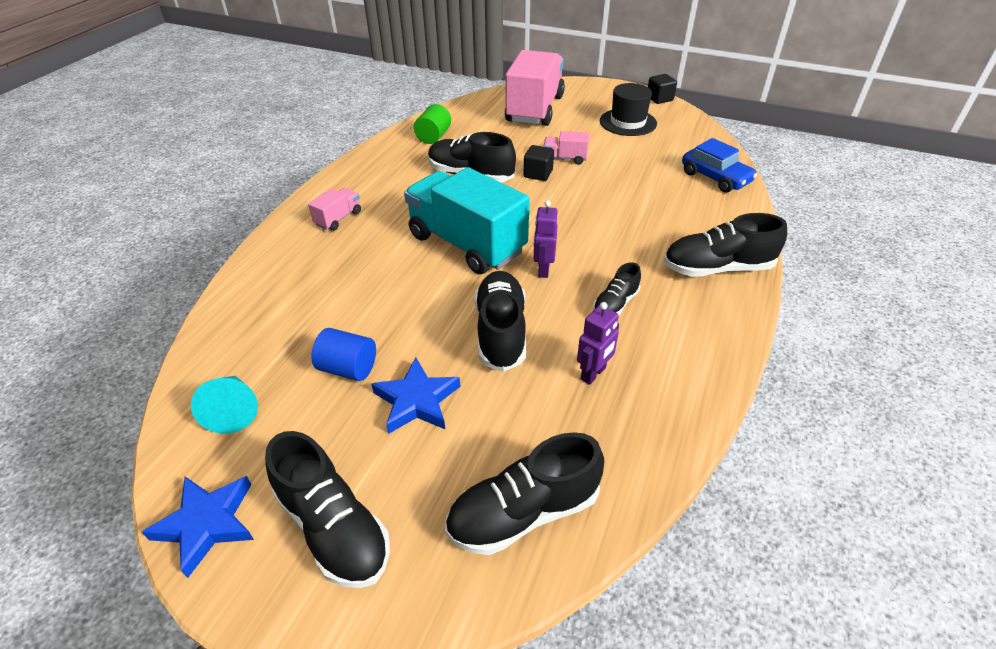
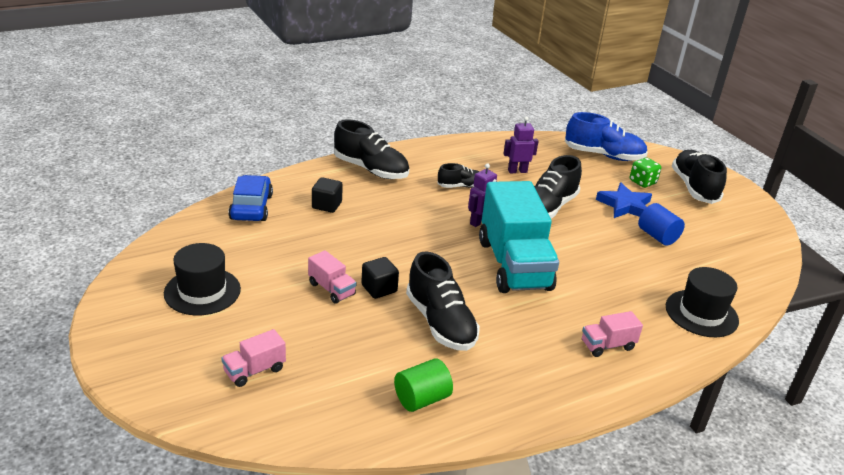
camera: 145 degrees left, 10 degrees down
(207, 523) = (757, 214): blue star -> none
(234, 411) = (738, 250): turquoise cone -> none
(264, 289) = (701, 313): none -> black hat
(421, 478) = (642, 182): none -> green dice
(523, 512) = (603, 155): black shoe -> blue shoe
(534, 109) = (254, 370): pink truck -> pink truck, size x0.43
(659, 99) = (109, 299): black cube -> black cube (327, 205)

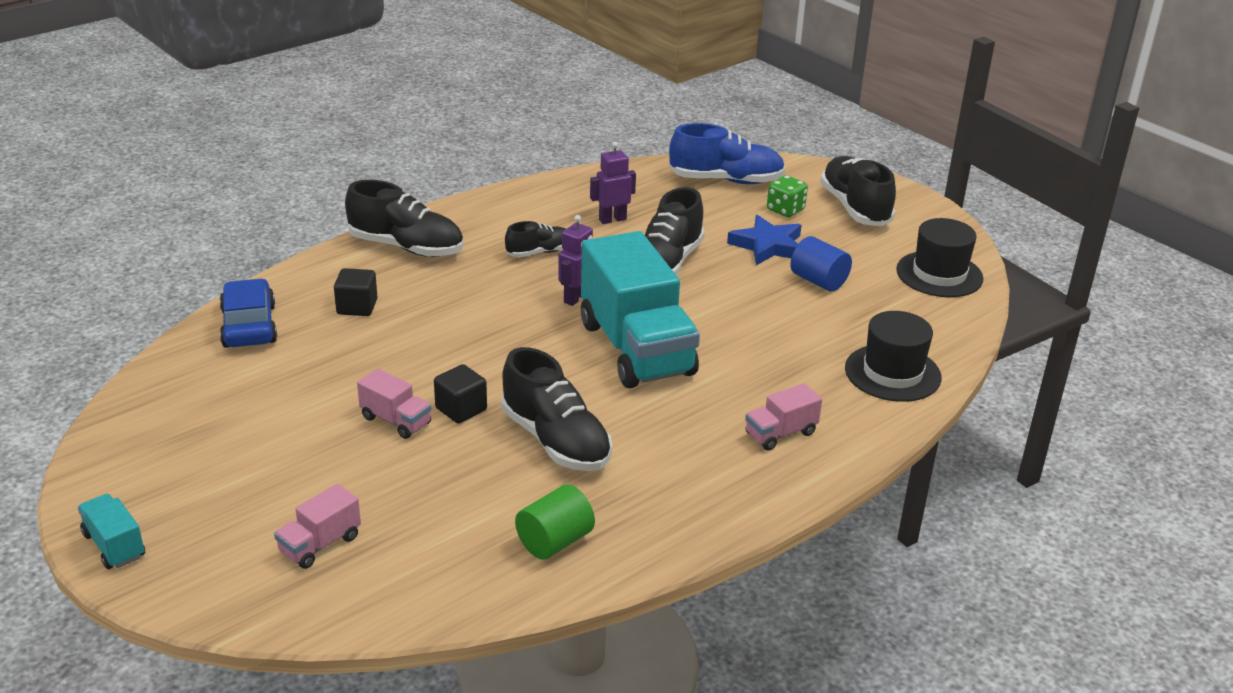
camera: 10 degrees left, 0 degrees up
(115, 346) = (114, 545): none -> turquoise truck
(202, 291) = (214, 453): black hat -> black hat (939, 274)

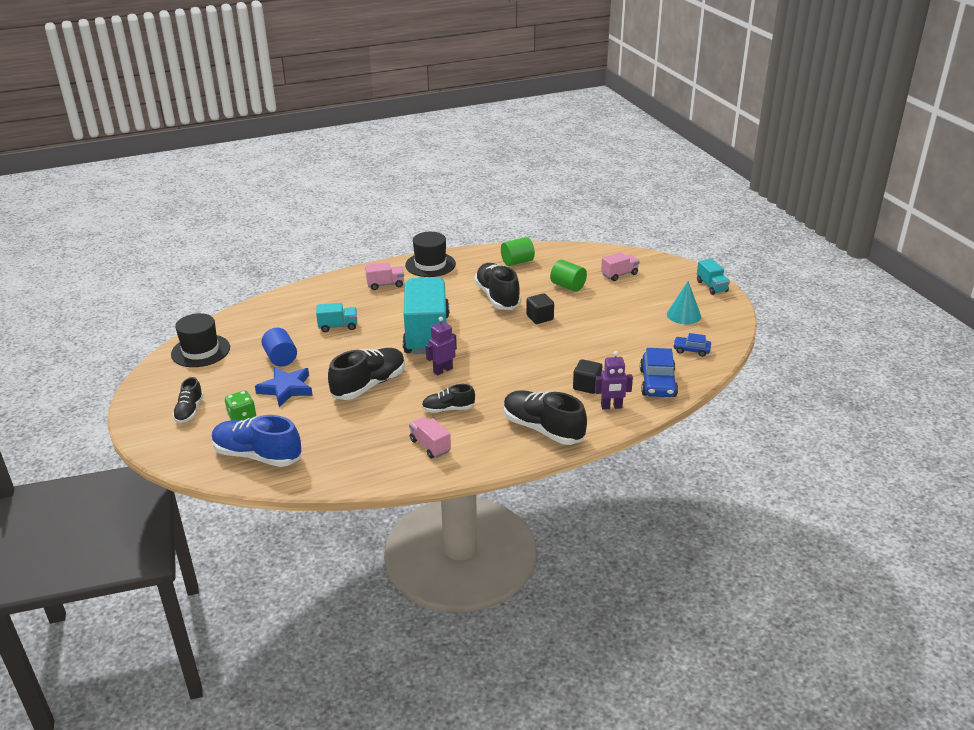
camera: 160 degrees left, 0 degrees up
(186, 388) = (691, 350): none -> blue car
(189, 459) = (683, 315): none -> turquoise cone
(396, 420) = (575, 317): pink truck -> pink truck (430, 446)
(426, 491) = (568, 286): none -> green cylinder
(612, 219) = (378, 430): purple robot -> purple robot (611, 407)
(786, 340) = (338, 326): none -> turquoise truck
(855, 208) = (189, 411): black shoe -> black shoe, size x0.57
(892, 373) = (300, 302): black hat -> black hat (430, 264)

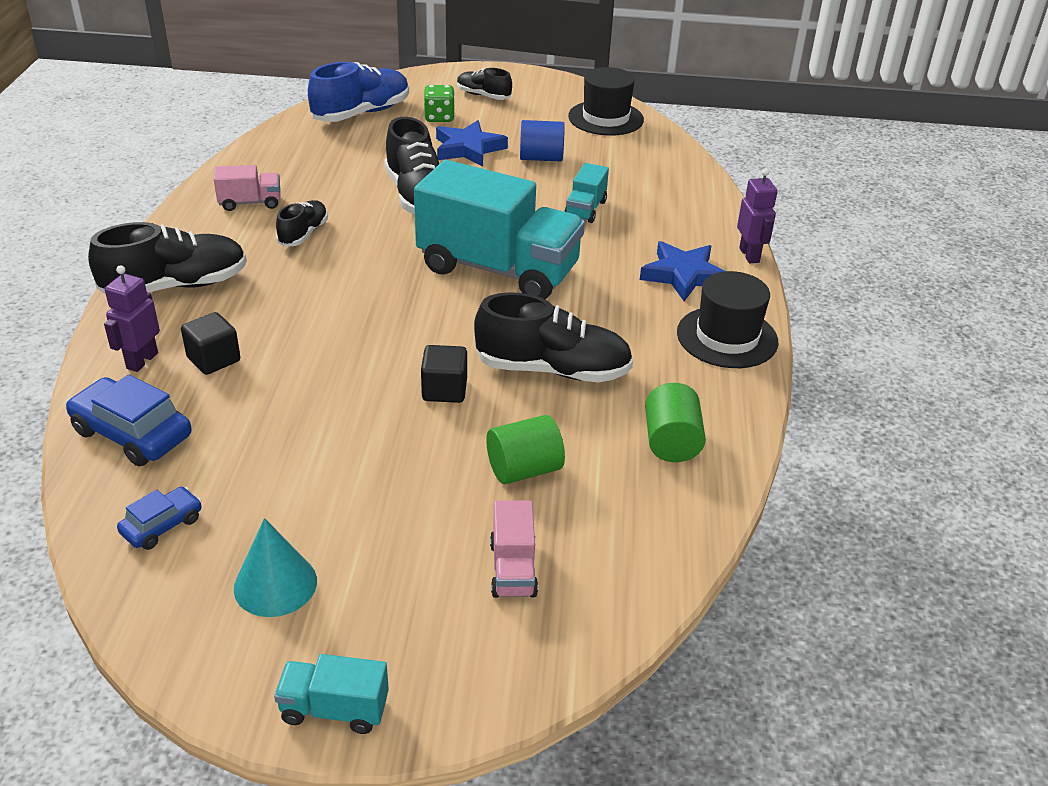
camera: 115 degrees right, 5 degrees up
(385, 284) = (683, 275): pink truck -> blue star
(443, 370) = (392, 255): purple robot -> purple robot (749, 255)

